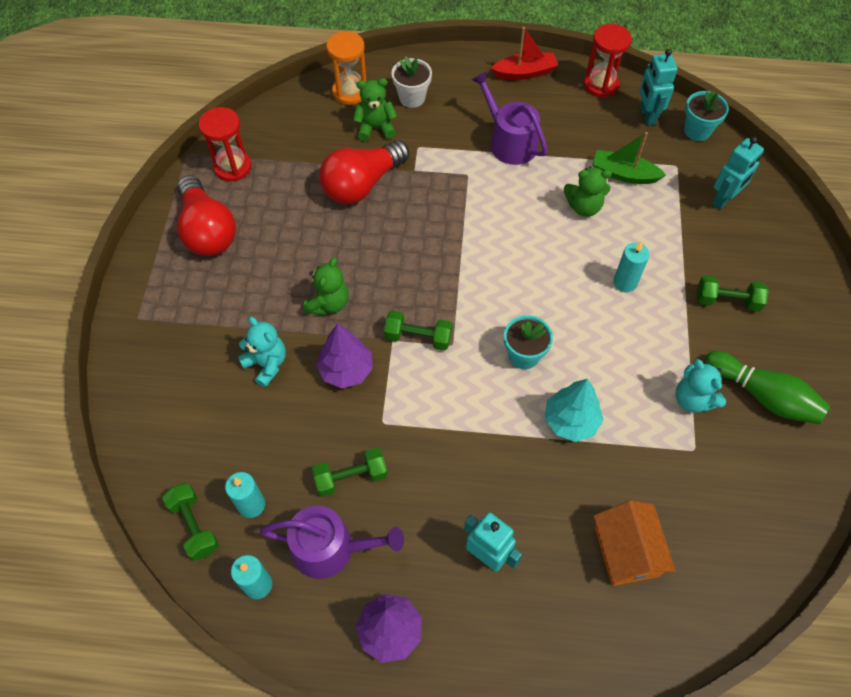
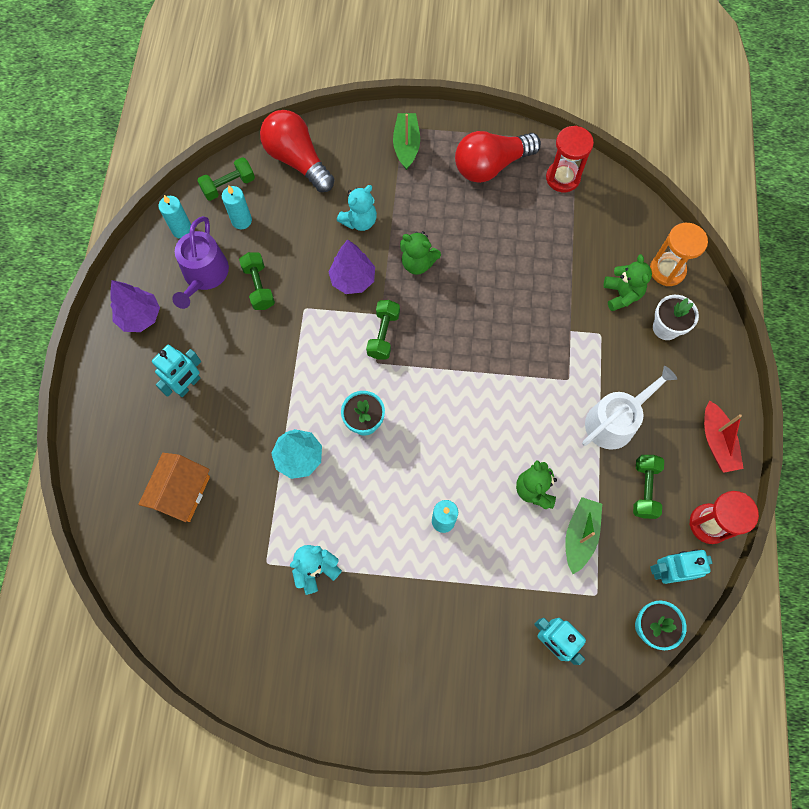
camera: 90 degrees right, 10 degrees up
(165, 314) = (406, 145): none -> green boat
(362, 184) = (549, 285): red light bulb -> red light bulb (297, 160)
(509, 142) = (615, 421): purple watering can -> white watering can
(626, 551) = (182, 492): orange house -> orange house turned 60 degrees counterclockwise
(727, 301) = (423, 621): green dumbbell -> green dumbbell (644, 489)
(763, 395) = (317, 638): green bowling pin -> none

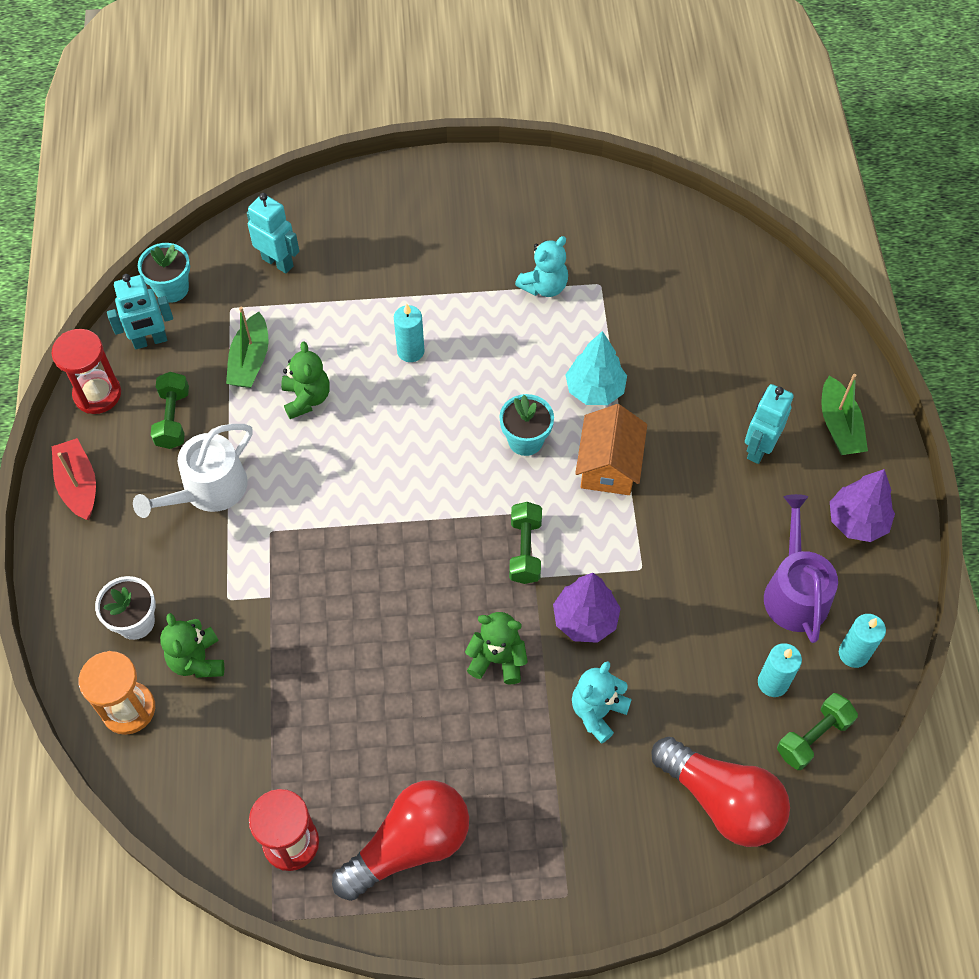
camera: 170 degrees right, 10 degrees down
(182, 492) = (719, 334): orange house -> orange house (609, 465)
(259, 287) = (713, 588): green dumbbell -> none
(406, 145) = (554, 860): green boat -> green boat (839, 426)

